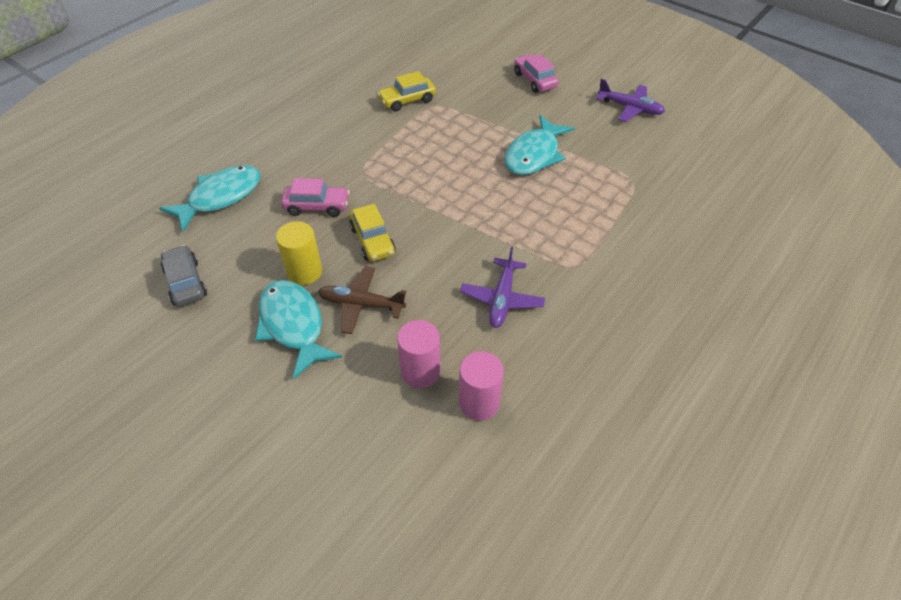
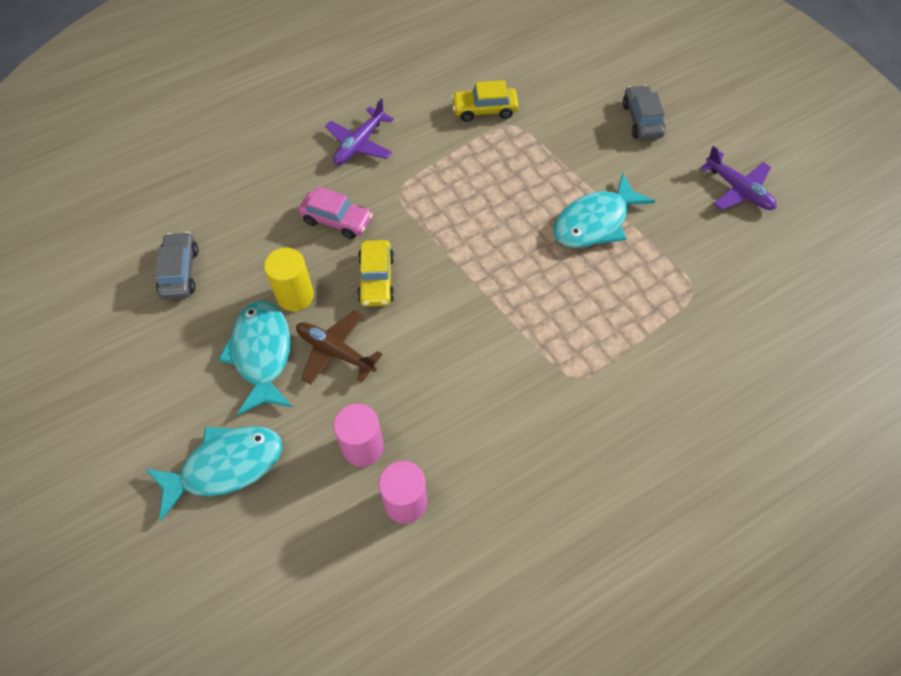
camera: 20 degrees right, 10 degrees up
(220, 197) = (246, 181): turquoise fish -> turquoise fish (225, 466)
(502, 299) = (480, 392): purple plane -> purple plane (359, 144)
(534, 80) = (641, 120): pink car -> grey car

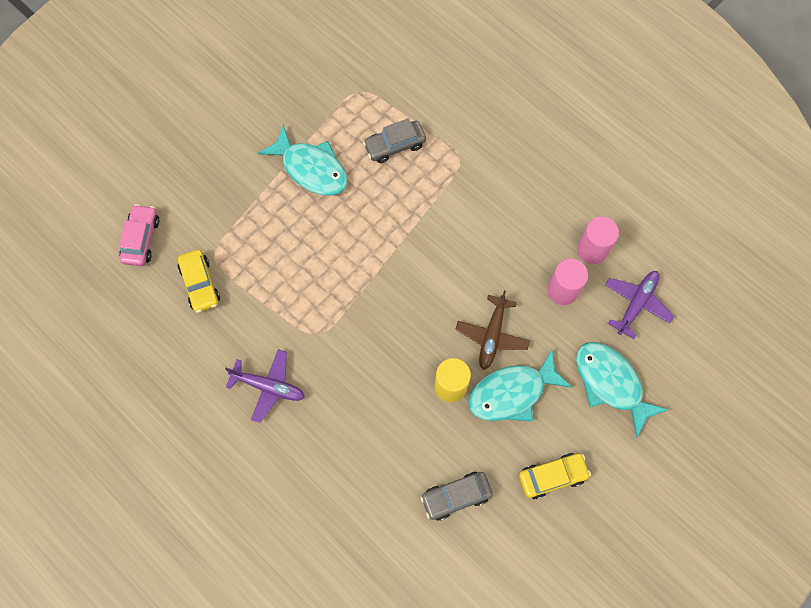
camera: 105 degrees left, 10 degrees up
(337, 220) = (363, 378): pink car -> pink car (141, 239)
(376, 279) = (416, 325): yellow car -> yellow car (552, 476)
(641, 120) = (185, 149): grey car -> grey car (395, 145)
(738, 190) = (250, 68): purple plane -> purple plane (636, 303)

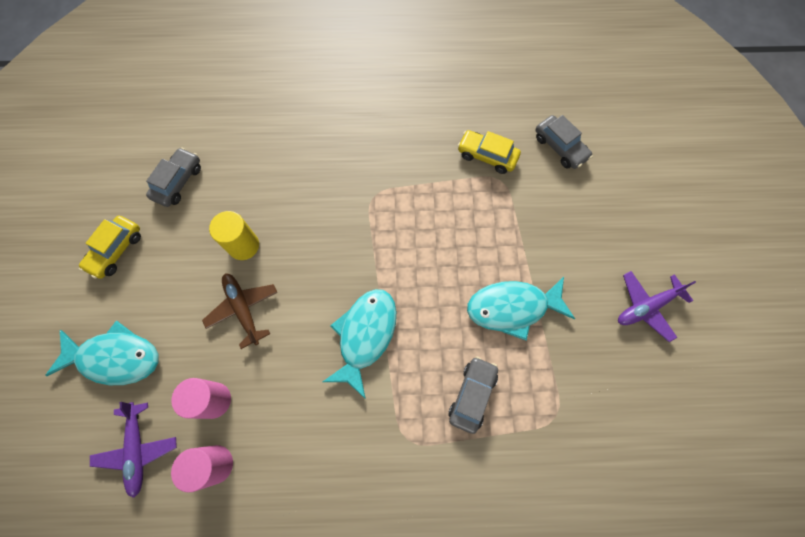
camera: 135 degrees right, 0 degrees up
(141, 239) = (560, 147): pink car -> grey car
(269, 387) = (369, 138): purple plane -> purple plane (646, 307)
(512, 392) = (192, 281): turquoise fish -> turquoise fish (365, 336)

